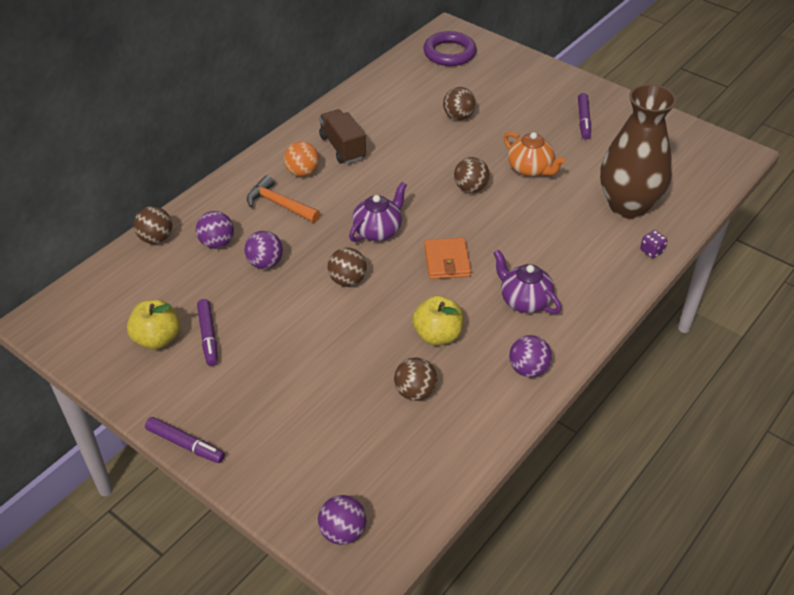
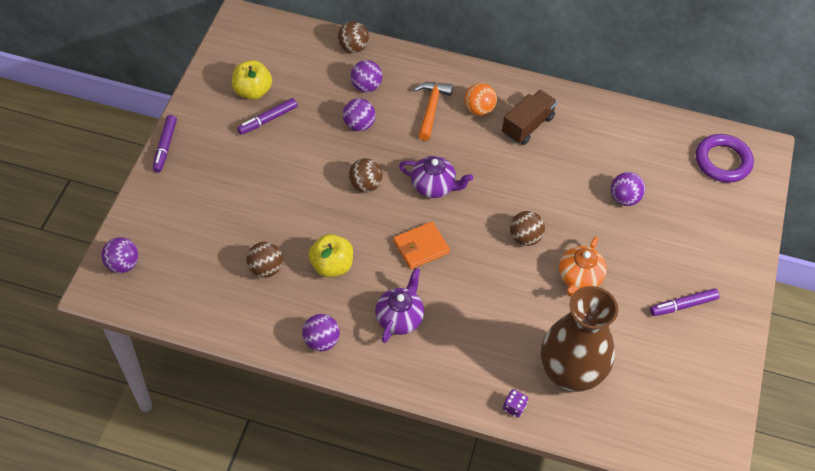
camera: 65 degrees right, 10 degrees up
(458, 117) = (624, 198): brown ball -> purple ball

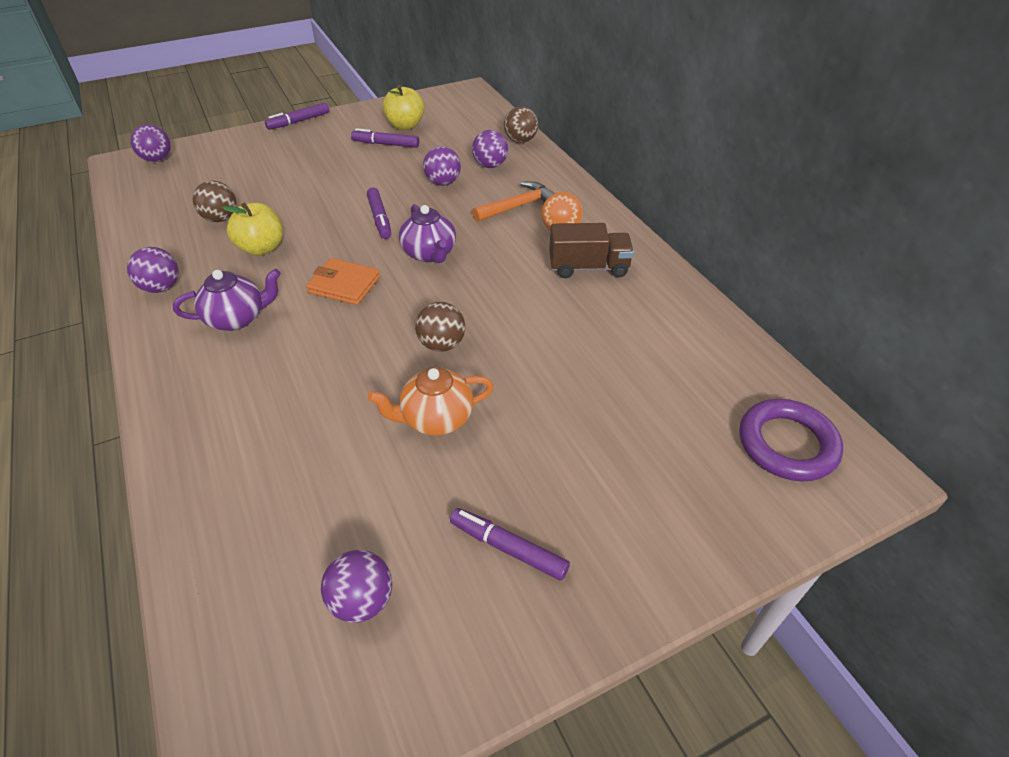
camera: 50 degrees right, 10 degrees down
(365, 185) = (379, 218): brown ball -> purple marker
(514, 407) = (181, 472): purple dice -> none
(570, 373) = (278, 495): brown vase -> none
(624, 198) = (600, 389): purple ball -> purple ball (362, 600)

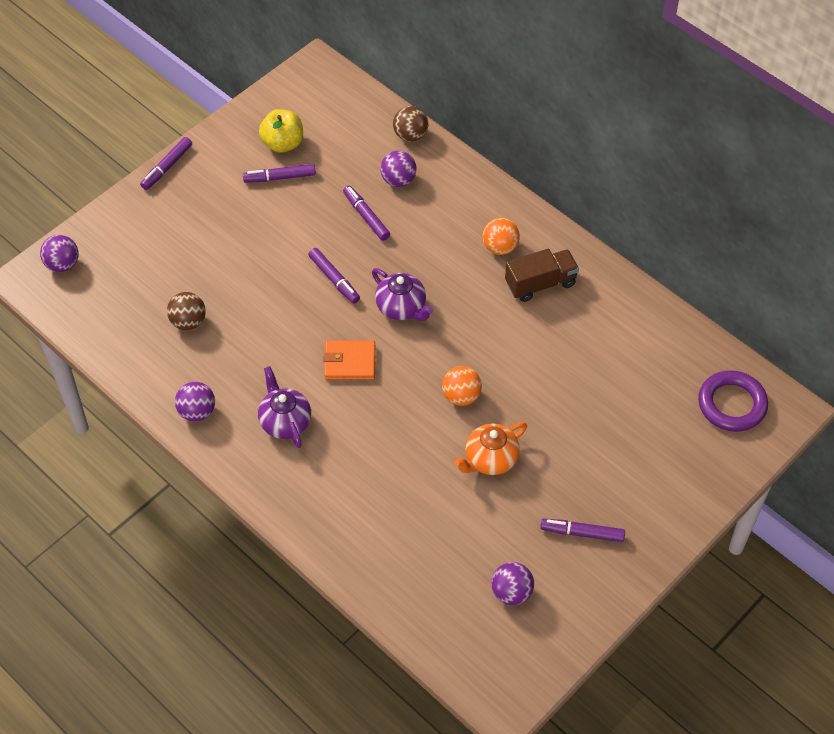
camera: 20 degrees left, 10 degrees up
(237, 318) = (285, 421): purple teapot -> purple teapot turned 75 degrees counterclockwise
(262, 248) = (252, 344): yellow apple -> none
(442, 344) = (461, 396): brown ball -> orange ball
(443, 182) = (366, 216): purple ball -> purple marker
(518, 206) = (450, 228): orange hammer -> none

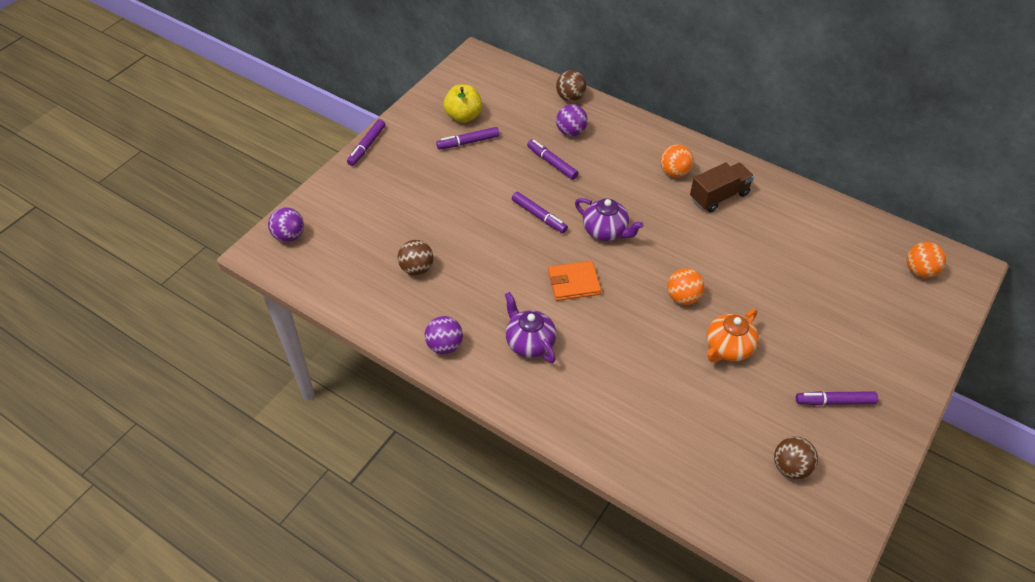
camera: 10 degrees left, 5 degrees down
(511, 592) = (790, 467): purple ball -> brown ball
(732, 404) = (920, 271): purple ring -> orange ball

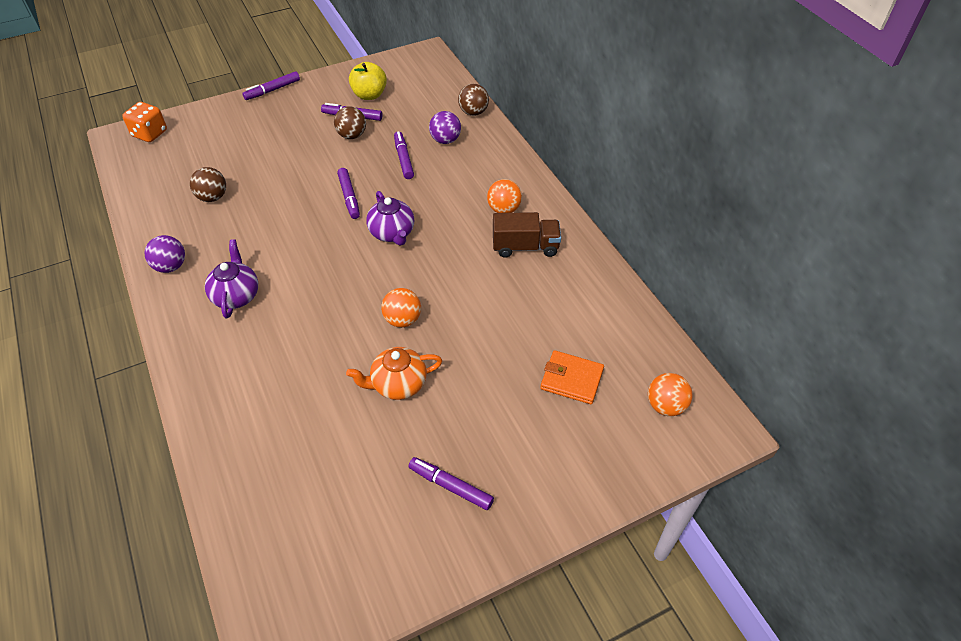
camera: 30 degrees right, 0 degrees up
(289, 236) = (150, 134): purple ball -> orange dice
(574, 283) = (322, 264): orange wallet -> orange wallet (571, 379)
(790, 467) = (346, 524): brown ball -> brown ball (352, 135)

